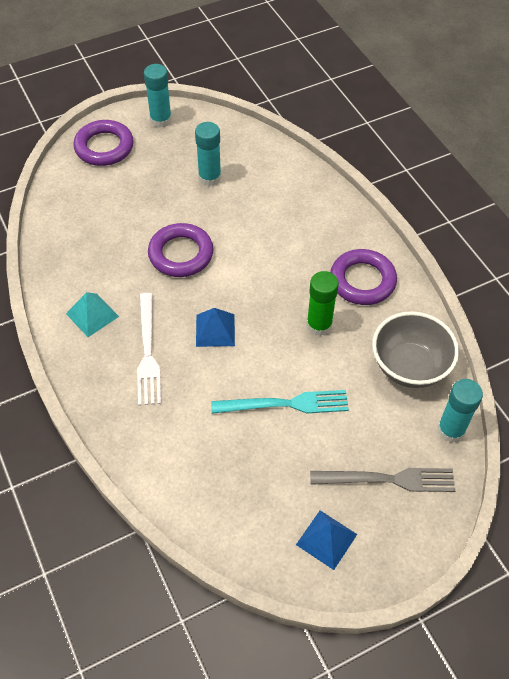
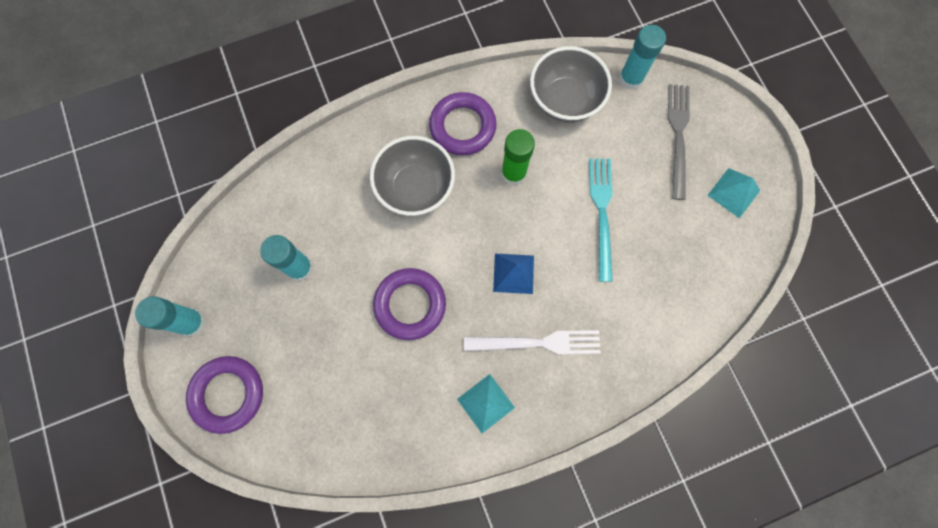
camera: 85 degrees left, 20 degrees up
(292, 249) = (415, 188): none -> grey bowl
(326, 539) = (733, 192): blue pyramid -> turquoise pyramid

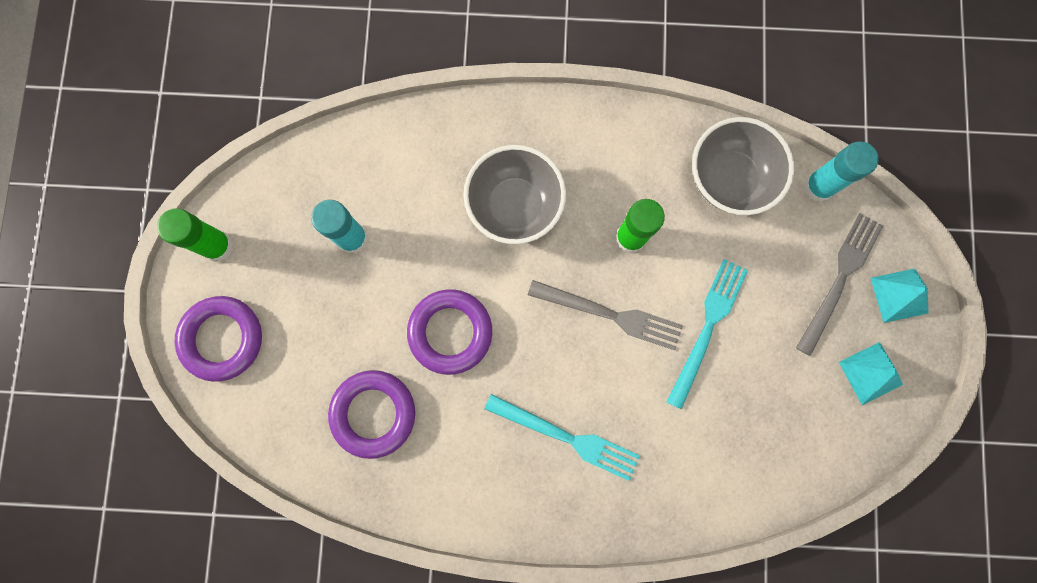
camera: 25 degrees right, 5 degrees up
(192, 322) = (217, 246): turquoise glue stick -> green glue stick
(462, 127) = (599, 158): purple ring -> purple ring (373, 413)
(485, 403) = (481, 475): turquoise pyramid -> turquoise pyramid (899, 295)
(513, 273) = (577, 349): blue pyramid -> none
(526, 236) = (610, 315): none -> grey fork
(537, 343) = (567, 437): white fork -> turquoise fork

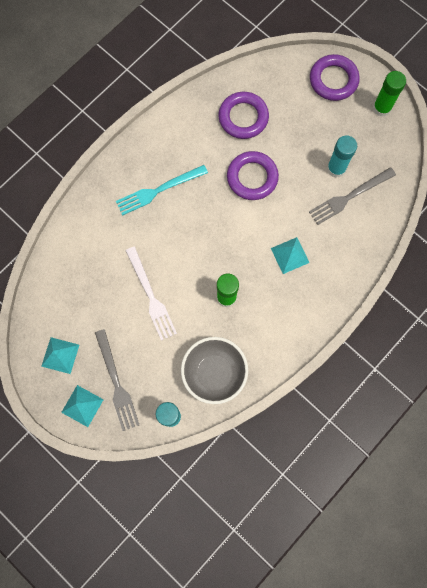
camera: 130 degrees right, 5 degrees down
(514, 206) = (290, 255): grey bowl -> turquoise pyramid
(610, 315) = (197, 256): grey fork -> grey fork (349, 197)
(707, 328) = (151, 296): turquoise fork -> white fork

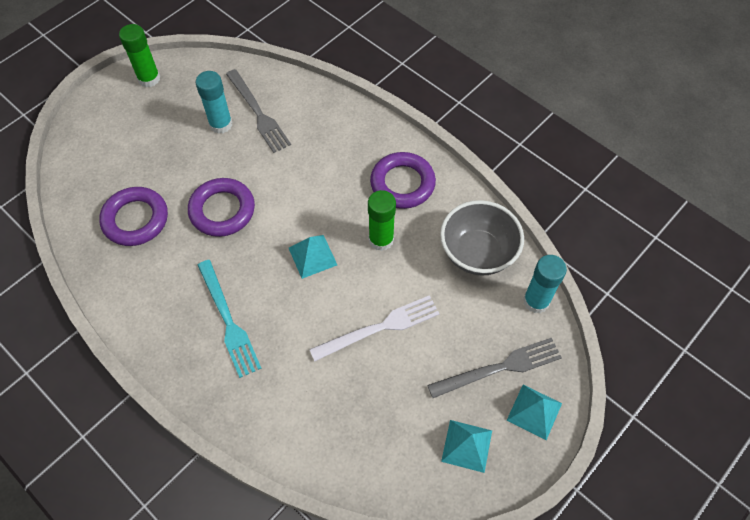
camera: 90 degrees left, 15 degrees down
(290, 255) = (328, 173): turquoise pyramid -> turquoise pyramid (312, 256)
(333, 80) = (102, 123): purple ring -> purple ring (402, 183)

